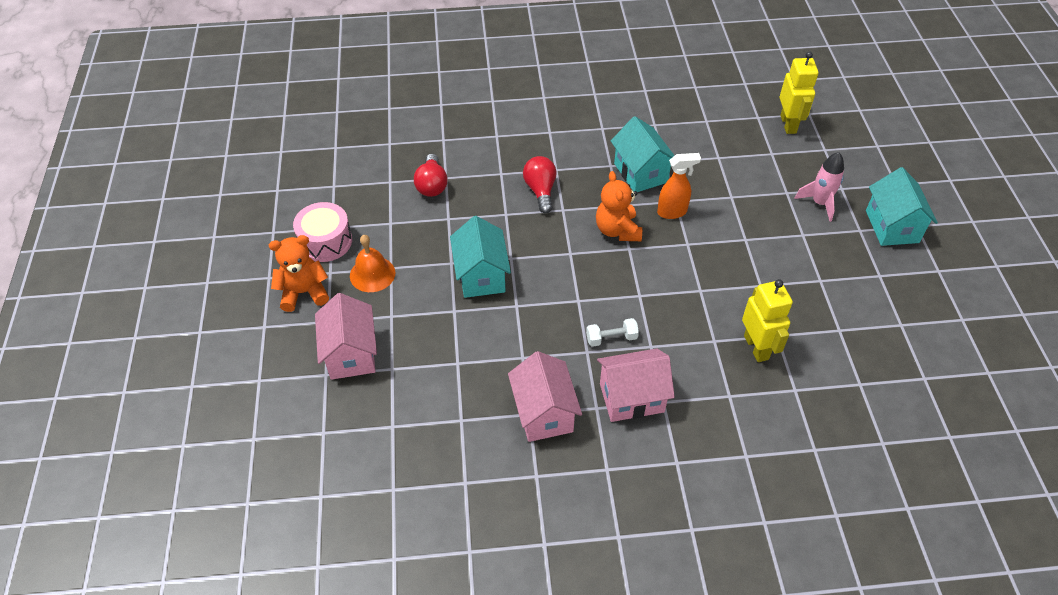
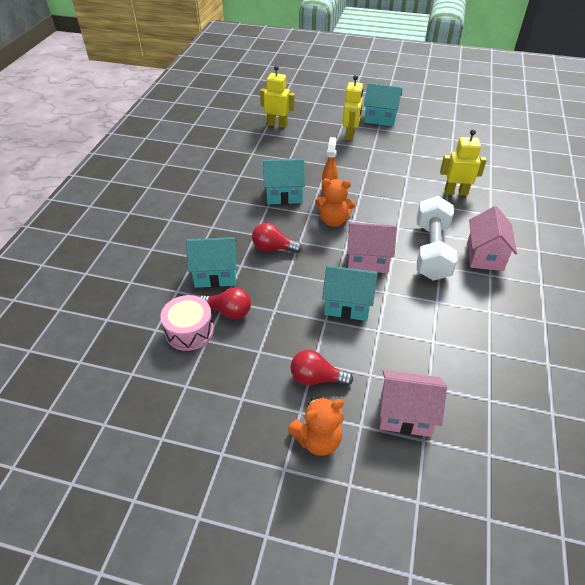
camera: 70 degrees left, 5 degrees down
(304, 292) = (318, 439): orange teddy bear -> orange teddy bear turned 120 degrees counterclockwise
(325, 241) = (258, 407): pink drum -> pink drum (189, 331)
(372, 274) = (316, 378): orange bell -> red light bulb
(478, 159) = (215, 274): none -> turquoise house
(544, 413) = (491, 303): pink house -> pink house (368, 260)
(611, 338) = (431, 251): white dumbbell -> white dumbbell, size x2.44
(819, 203) = (350, 135): pink rocket -> yellow robot

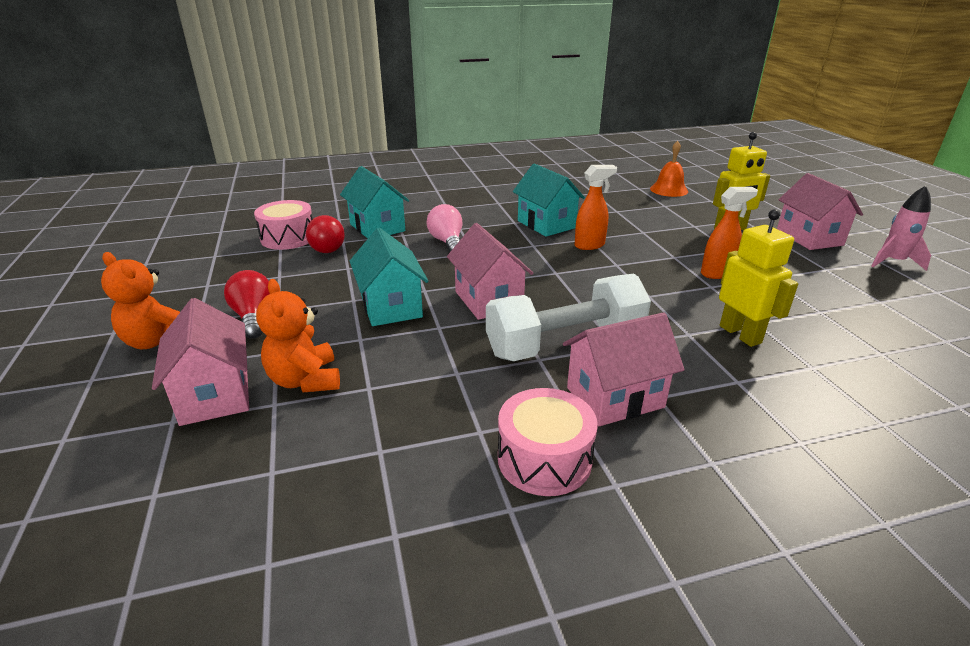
camera: 60 degrees right, 15 degrees down
(273, 248) = (447, 242): red light bulb -> pink light bulb
(277, 125) = (669, 190): yellow robot -> orange bell
(333, 221) = (538, 261): orange teddy bear -> orange teddy bear (305, 380)
(380, 118) = (809, 238): turquoise house -> pink house
(396, 167) = (717, 273): none -> orange spray bottle
(422, 113) = (893, 262): none -> pink rocket
(518, 297) = (544, 459): none -> pink drum

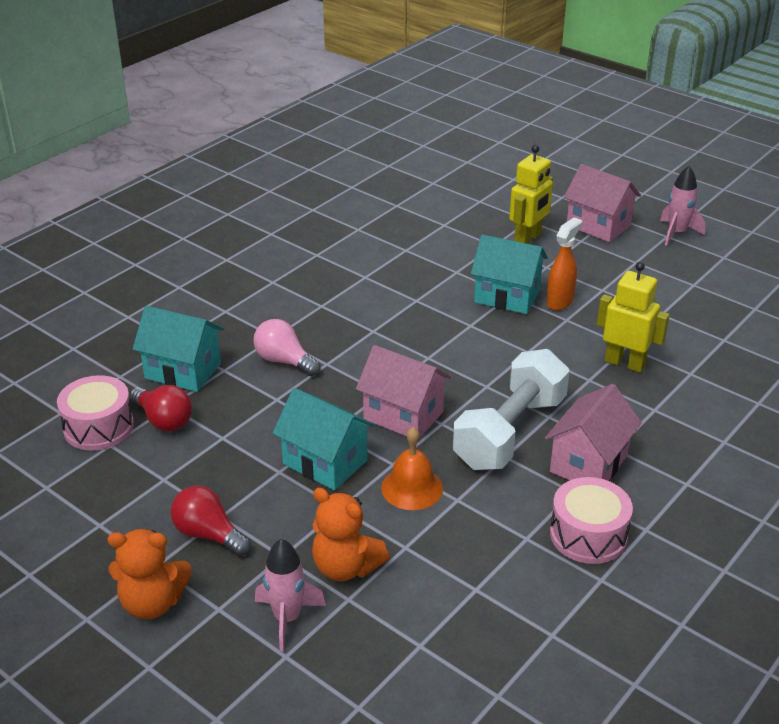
camera: 35 degrees left, 5 degrees up
(215, 395) = (287, 618): pink house -> pink rocket
(546, 224) = (356, 296): turquoise house -> turquoise house (507, 296)
(590, 245) = (425, 309): orange spray bottle -> none
(669, 190) = (428, 198): orange bell -> orange bell (412, 488)

